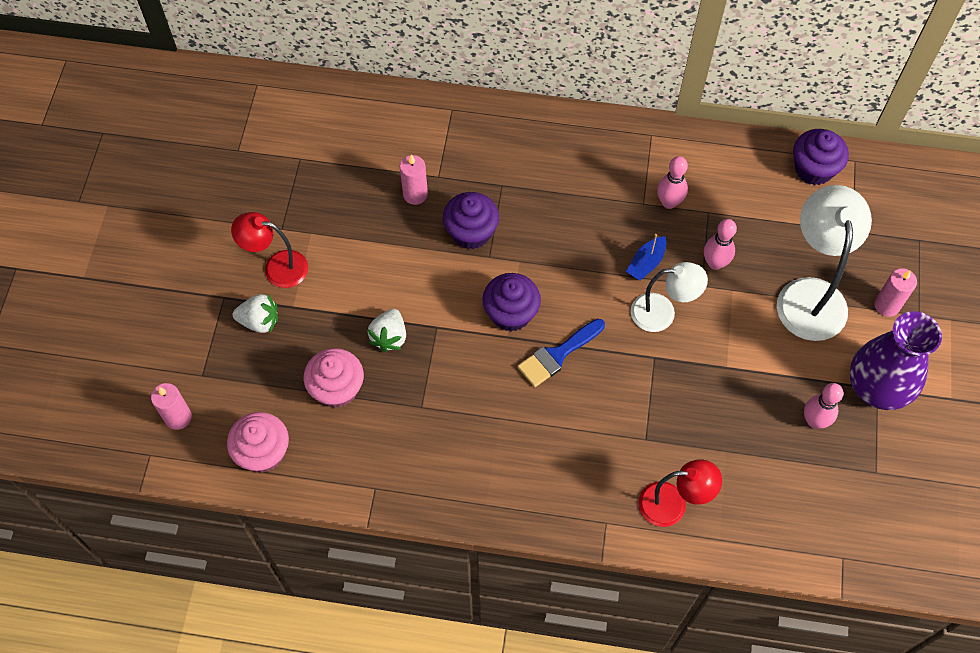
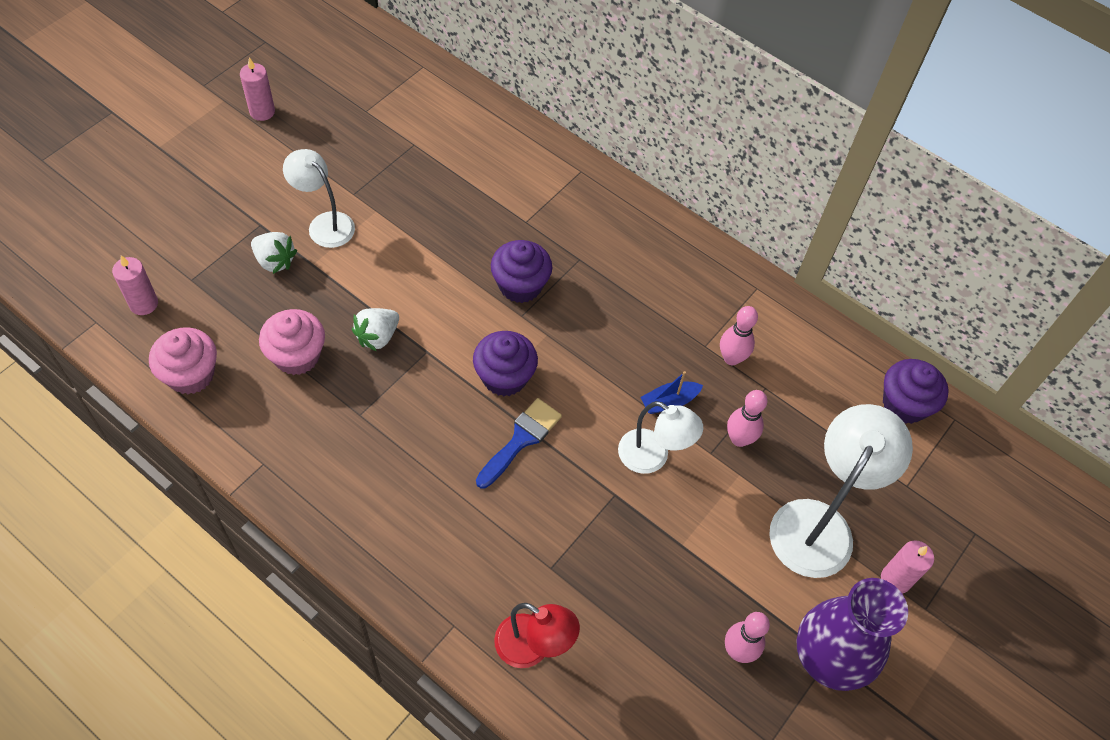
camera: 25 degrees right, 5 degrees down
(277, 267) = (324, 224): red lamp -> white lamp
(415, 194) = (493, 226): pink candle -> pink candle (262, 112)
(557, 355) = (521, 439): blue brush -> blue brush turned 135 degrees clockwise

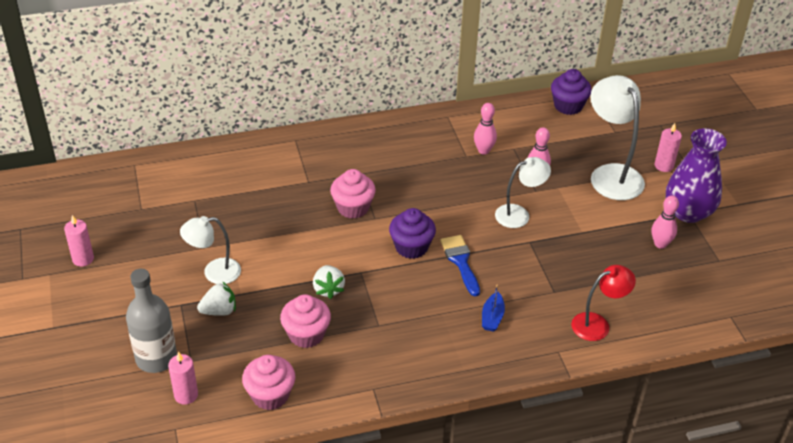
camera: 50 degrees left, 15 degrees down
(175, 250) = (156, 358): none -> grey bottle
(520, 285) = (353, 208): purple cupcake -> pink cupcake
(669, 402) = (489, 189): blue boat -> blue boat (492, 317)

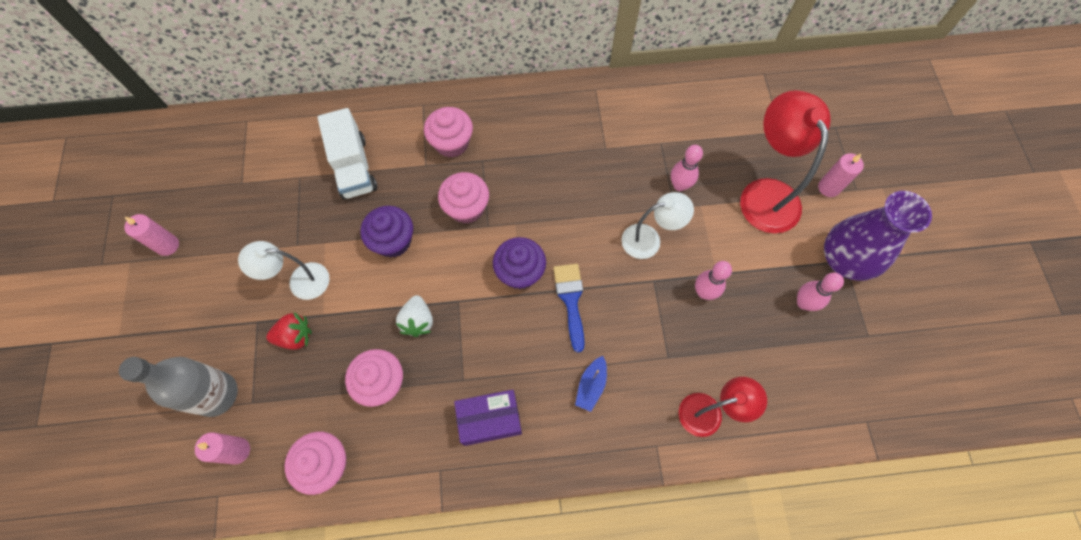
camera: 10 degrees right, 25 degrees up
(219, 311) = (295, 336): white strawberry -> red strawberry
(243, 188) = (353, 167): none -> white truck
(328, 164) = (452, 143): none -> pink cupcake
(409, 349) = (490, 420): none -> purple box
(483, 150) = (626, 142): pink bowling pin -> pink bowling pin (704, 292)
(568, 106) = (734, 88): purple cupcake -> purple cupcake (393, 241)
(611, 174) = (765, 193): white lamp -> red lamp

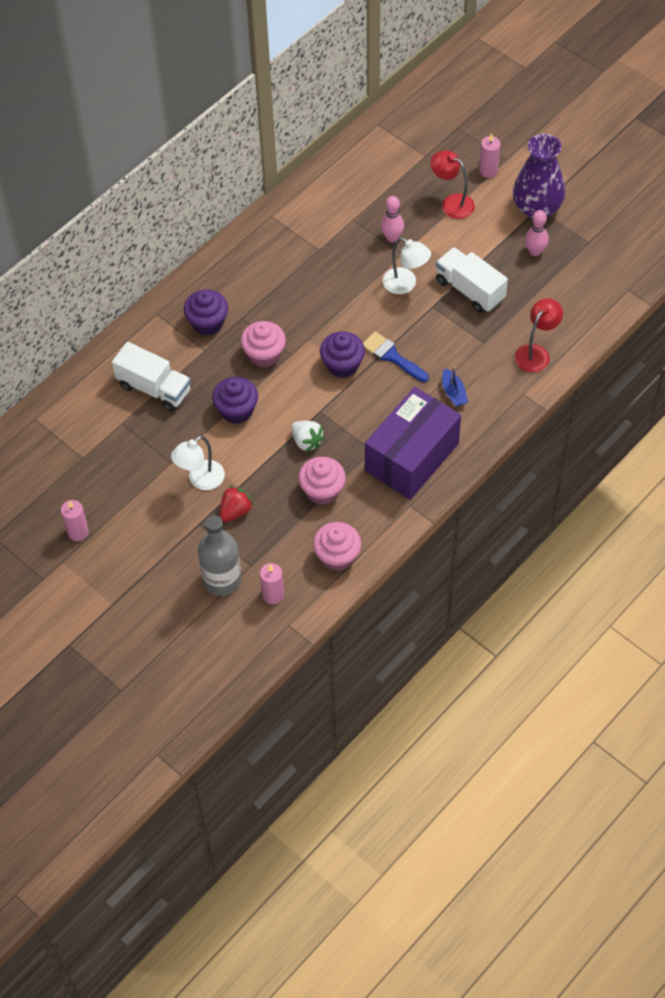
camera: 40 degrees left, 10 degrees down
(452, 143) = (207, 323): pink cupcake -> purple cupcake
(490, 420) = (411, 457): purple box -> purple box, size x1.75
(649, 239) = (405, 284): white lamp -> white lamp turned 90 degrees clockwise
(704, 292) = (470, 290): pink bowling pin -> white truck
(765, 193) = (452, 203): red lamp -> red lamp, size x0.62

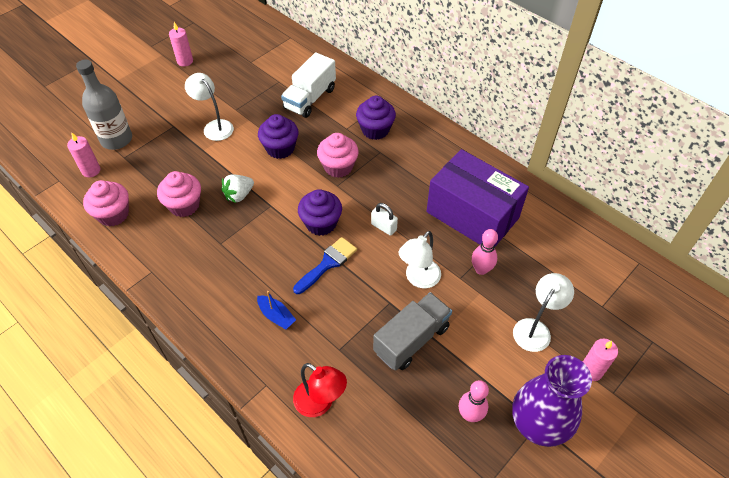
camera: 90 degrees right, 5 degrees down
(235, 511) = (179, 147): red strawberry -> none
(345, 312) = (383, 227): none -> white padlock
(411, 457) = (205, 275): purple box -> purple box (472, 215)
(452, 203) = (535, 329): red lamp -> white lamp
(453, 392) = (276, 316): blue boat -> blue boat turned 120 degrees counterclockwise
(470, 290) = (411, 340): white truck -> grey truck

